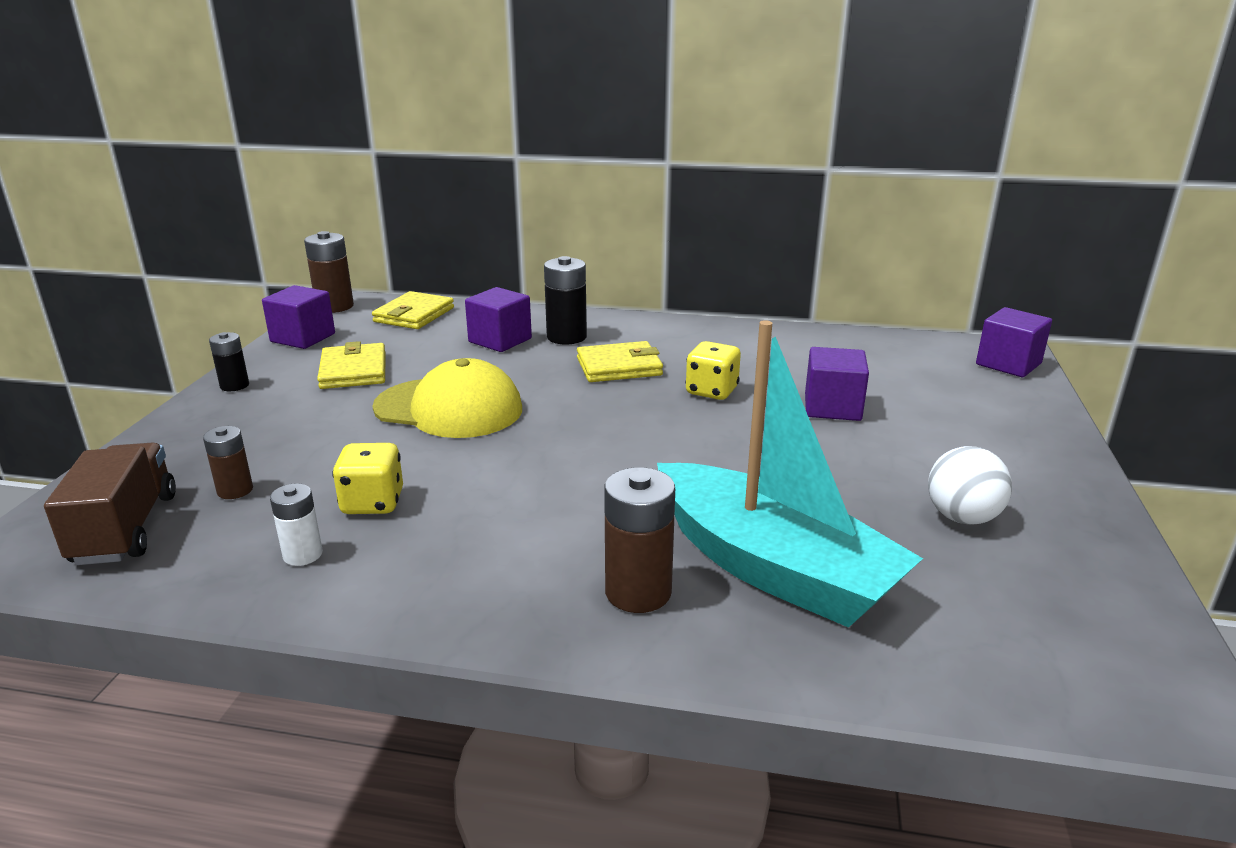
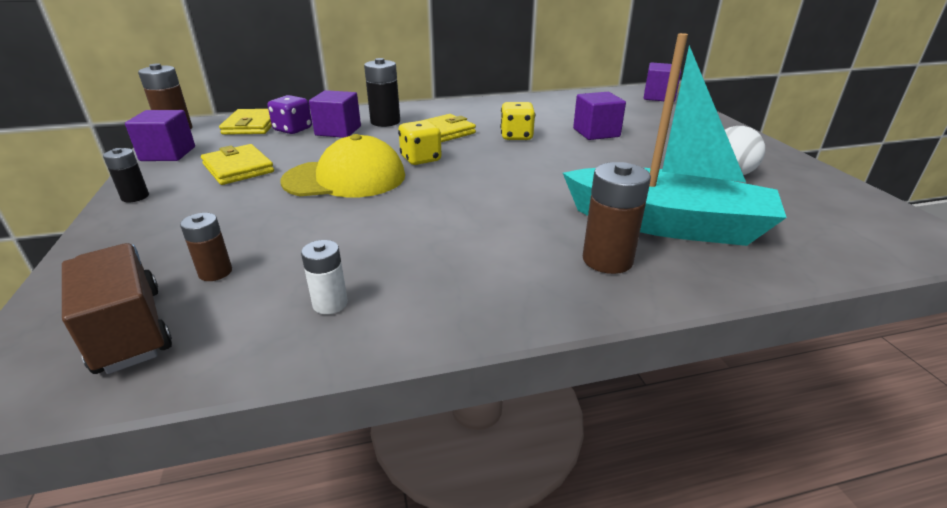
camera: 25 degrees left, 5 degrees up
(373, 503) = (351, 252): yellow dice -> yellow dice (421, 159)
(452, 329) = (293, 129): none -> purple dice

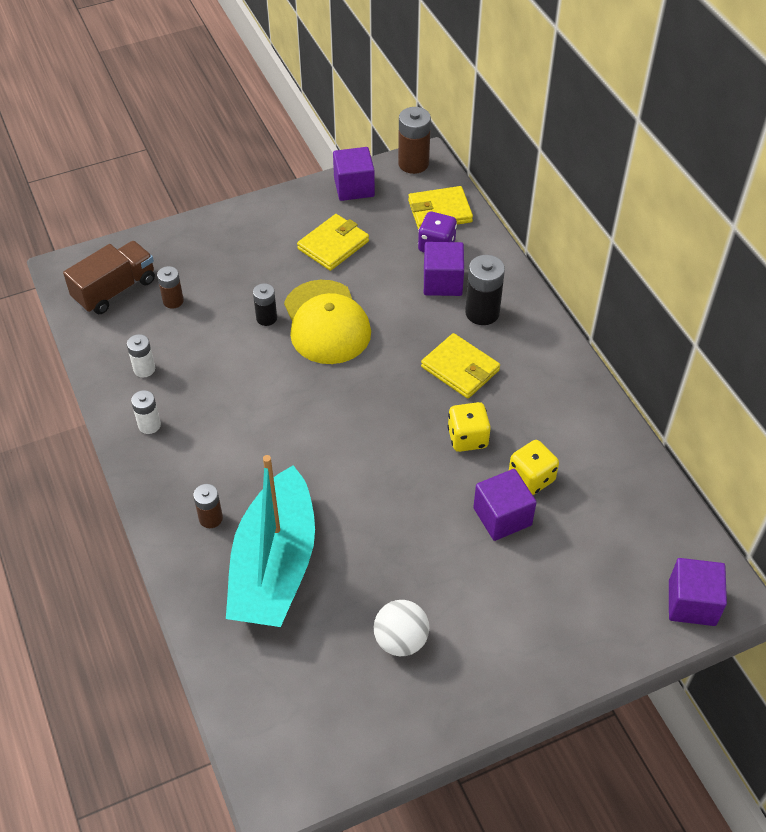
camera: 80 degrees right, 20 degrees up
(135, 197) = (269, 210): black battery -> black battery (266, 318)
(421, 159) = (382, 366): yellow dice -> yellow dice (531, 478)
(442, 303) = (149, 425): none -> white battery
(607, 260) = (210, 518): brown battery -> brown battery, size x0.61

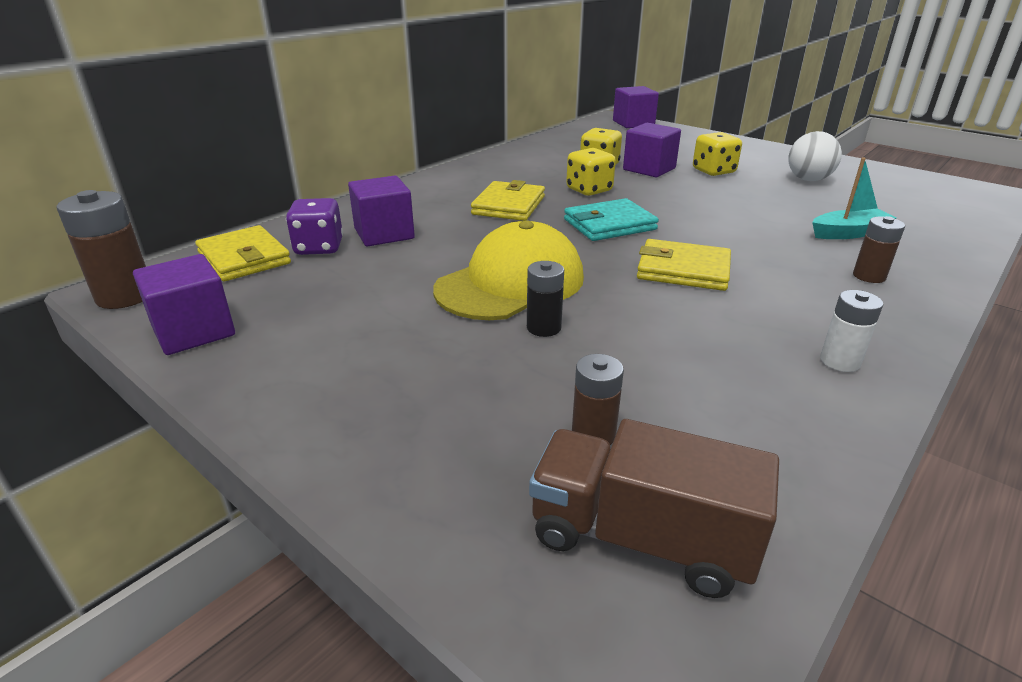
camera: 115 degrees left, 20 degrees down
(144, 369) = (764, 407): white battery -> none
(274, 566) = (848, 233): turquoise boat -> turquoise boat, size x0.44
(333, 245) = (350, 315): yellow wallet -> yellow wallet (683, 270)
(384, 415) = (609, 225): none -> turquoise wallet
(468, 570) = (713, 171): none -> yellow dice
(482, 313) = (420, 209): black battery -> none

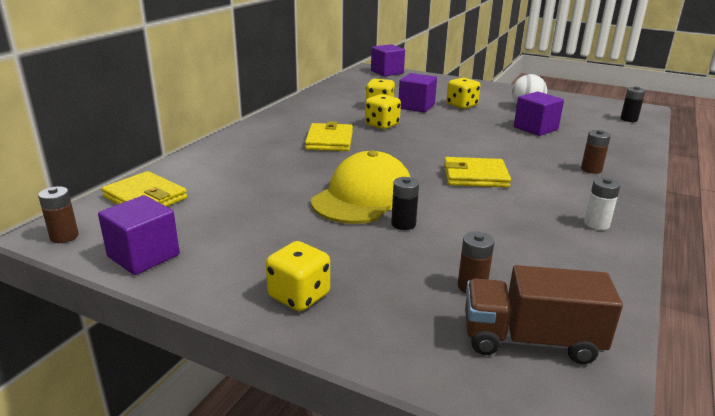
camera: 15 degrees left, 5 degrees down
(125, 296) = (64, 236): brown battery -> brown battery, size x0.61
(319, 248) = (202, 184): purple dice -> none
(345, 413) = (299, 296): none -> yellow dice
(384, 234) = (247, 169): purple cube -> purple cube (535, 128)
(609, 225) = (410, 149): turquoise wallet -> none
(848, 233) = (567, 142): turquoise boat -> none
(964, 206) = (628, 119): none -> black battery

